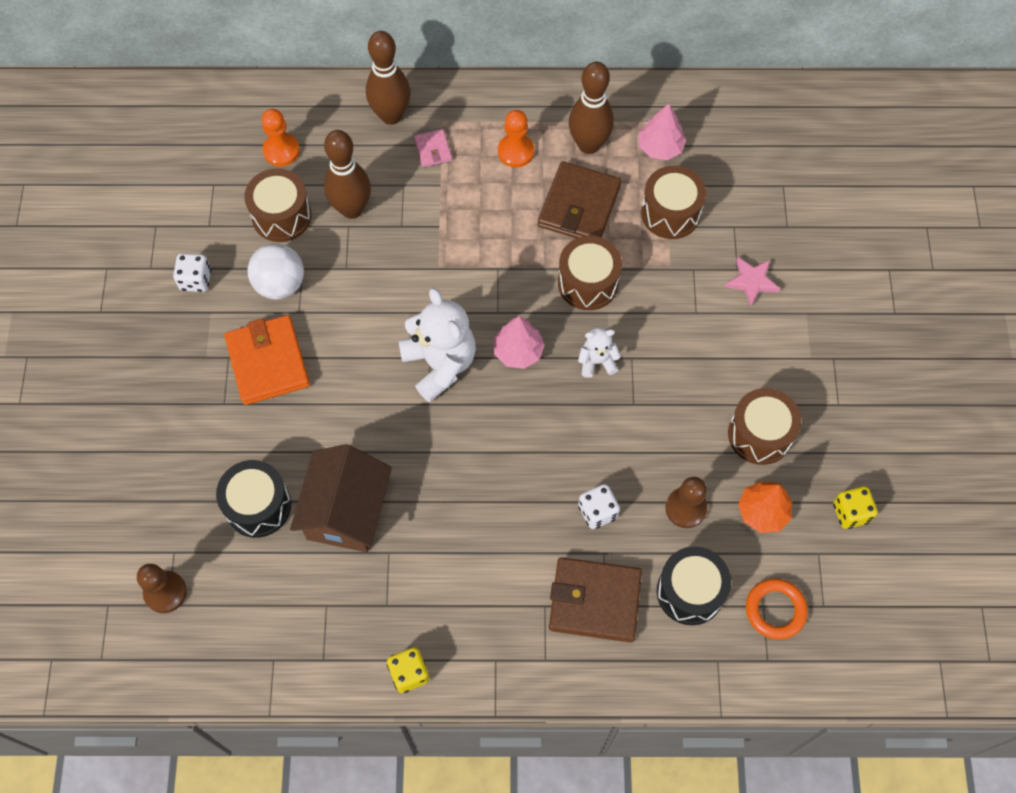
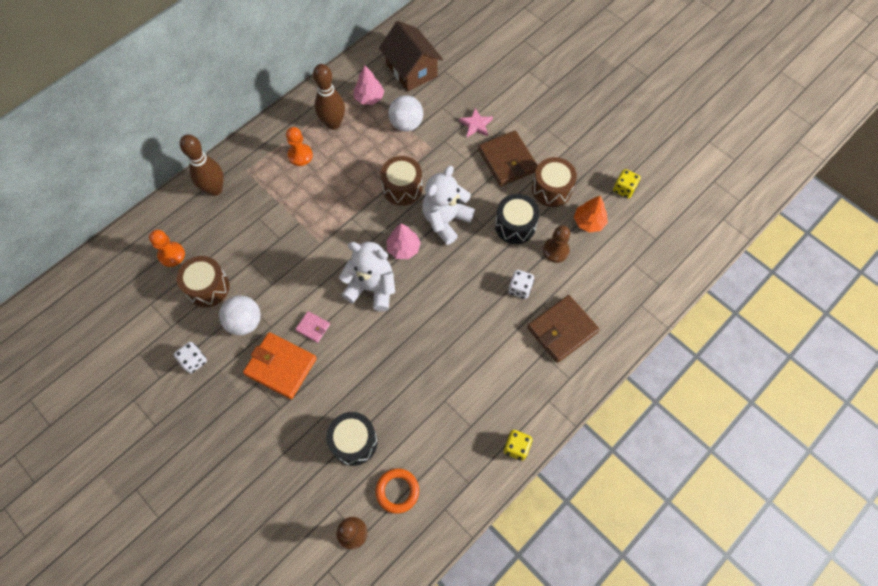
camera: 45 degrees left, 0 degrees up
(346, 511) = (402, 401): brown house -> brown house (411, 70)
(352, 209) = (243, 252): brown bowling pin -> none
(433, 149) = (256, 188): pink wallet -> pink wallet (313, 327)
(579, 206) = (359, 156): brown wallet -> brown wallet (507, 160)
(597, 361) = (445, 220): white teddy bear -> white teddy bear, size x1.95
(670, 213) = (406, 124): brown drum -> white ball
(690, 592) = (597, 286): black drum -> black drum (515, 226)
(775, 610) = (639, 259): orange ring -> orange ring (397, 491)

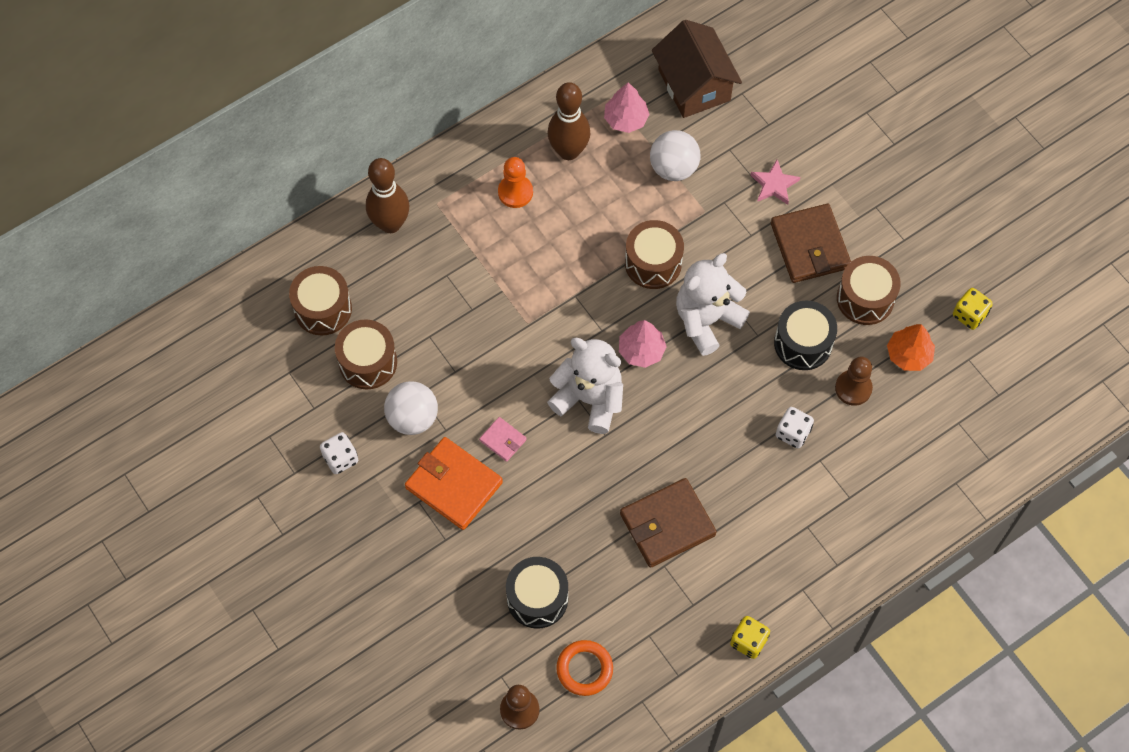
camera: 10 degrees right, 0 degrees up
(171, 255) = (323, 309): orange pawn -> brown drum
(562, 330) = (840, 499): brown wallet -> brown wallet (667, 524)

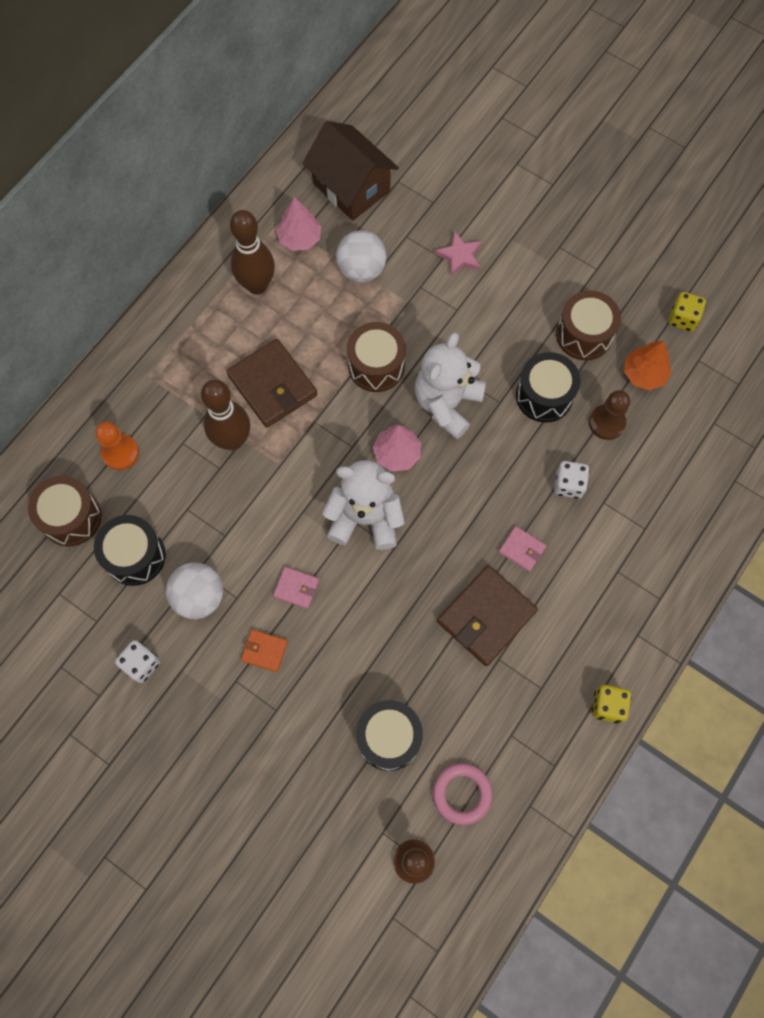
camera: 20 degrees left, 5 degrees up
(368, 362) = (135, 556): brown drum -> black drum
(390, 224) = (109, 410): brown bowling pin -> brown bowling pin (232, 440)
(454, 485) = (264, 651): orange wallet -> orange wallet, size x0.49
(515, 192) = (220, 340): orange pawn -> orange pawn (120, 453)
(584, 669) = (462, 794): orange ring -> pink ring
(724, 476) = (522, 549): none -> pink wallet
(810, 246) = (514, 302): brown wallet -> brown wallet (272, 385)

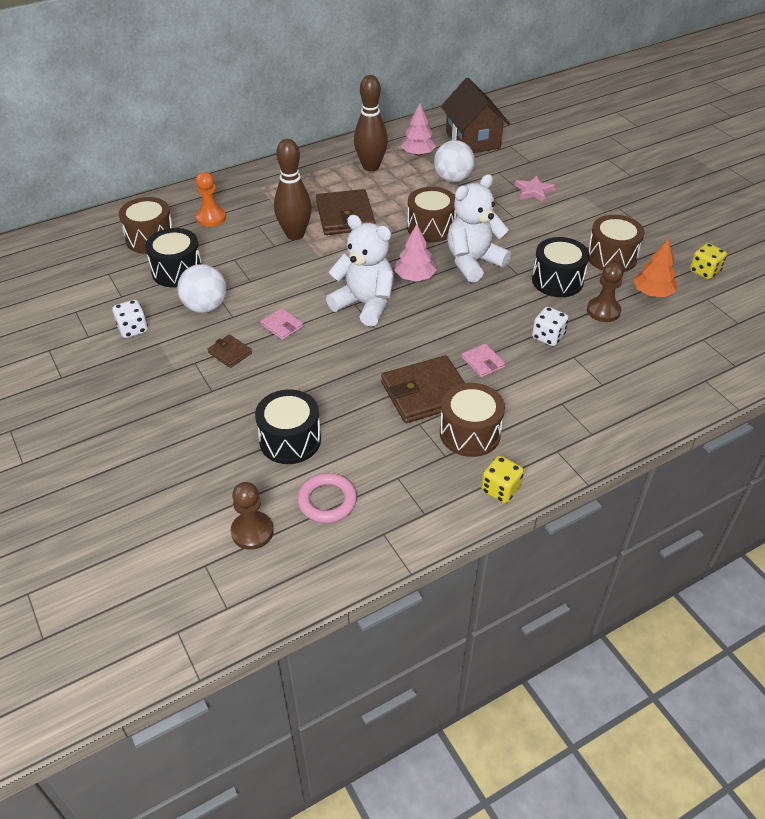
camera: 25 degrees right, 25 degrees down
(264, 651) = (230, 353): orange wallet -> brown wallet
(551, 650) = (470, 433): none -> brown drum

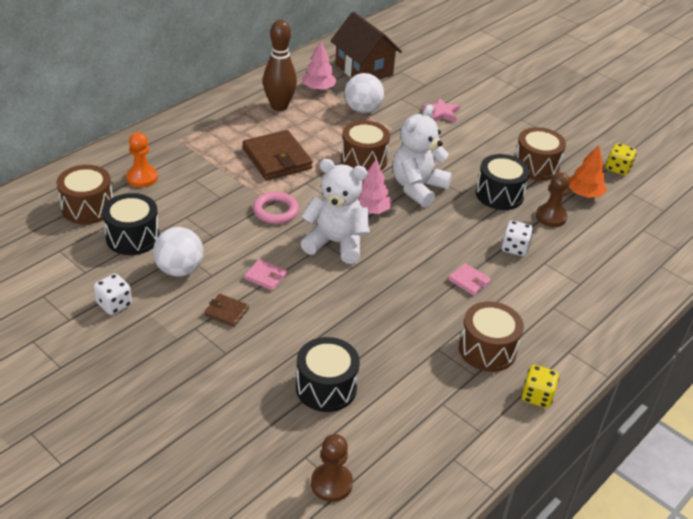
camera: 20 degrees left, 5 degrees down
(295, 234) = (236, 183): brown bowling pin -> none
(327, 501) = (388, 439): pink ring -> pink ring (275, 211)
(425, 393) = (431, 319): brown wallet -> none

